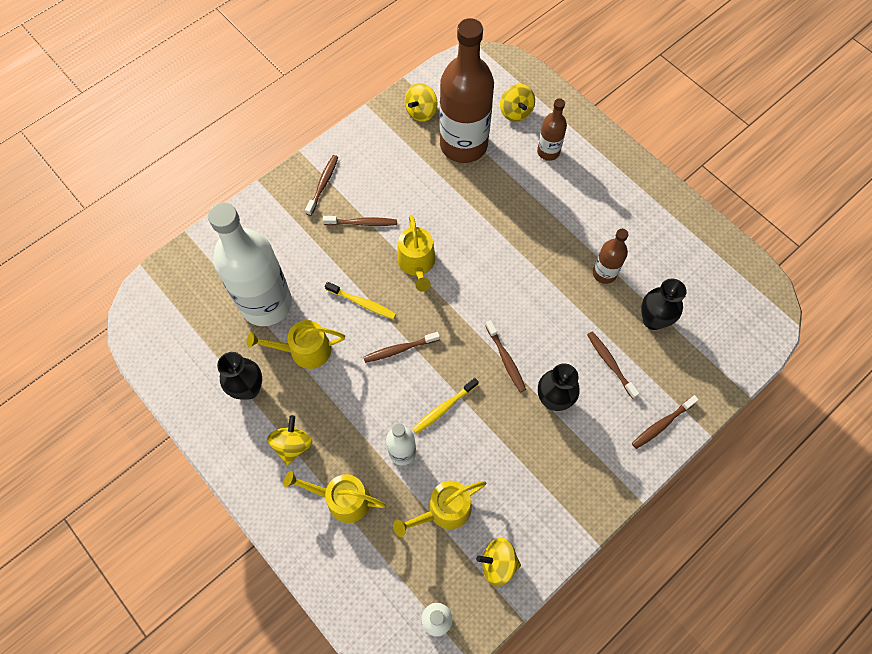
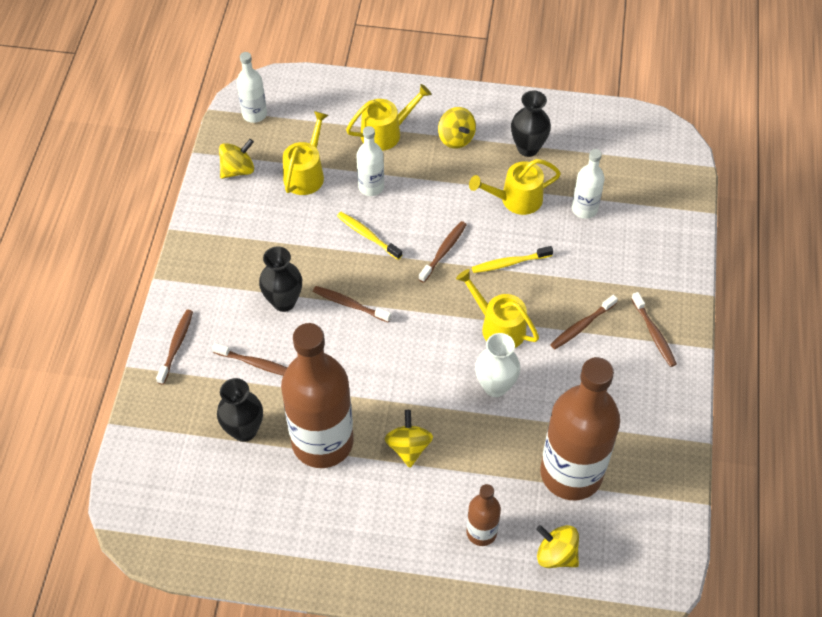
camera: 140 degrees right, 10 degrees down
(266, 303) = (584, 209): white bottle -> white bottle, size x0.48
(305, 350) = (516, 199): yellow watering can -> yellow watering can turned 150 degrees counterclockwise
(421, 112) = (648, 477): yellow spinning top -> yellow spinning top (408, 447)
(444, 408) = (367, 235): yellow toothbrush -> yellow toothbrush turned 60 degrees counterclockwise
(458, 226) = (495, 386): none -> white vase
(604, 273) = (322, 442): brown bottle -> brown bottle, size x2.10

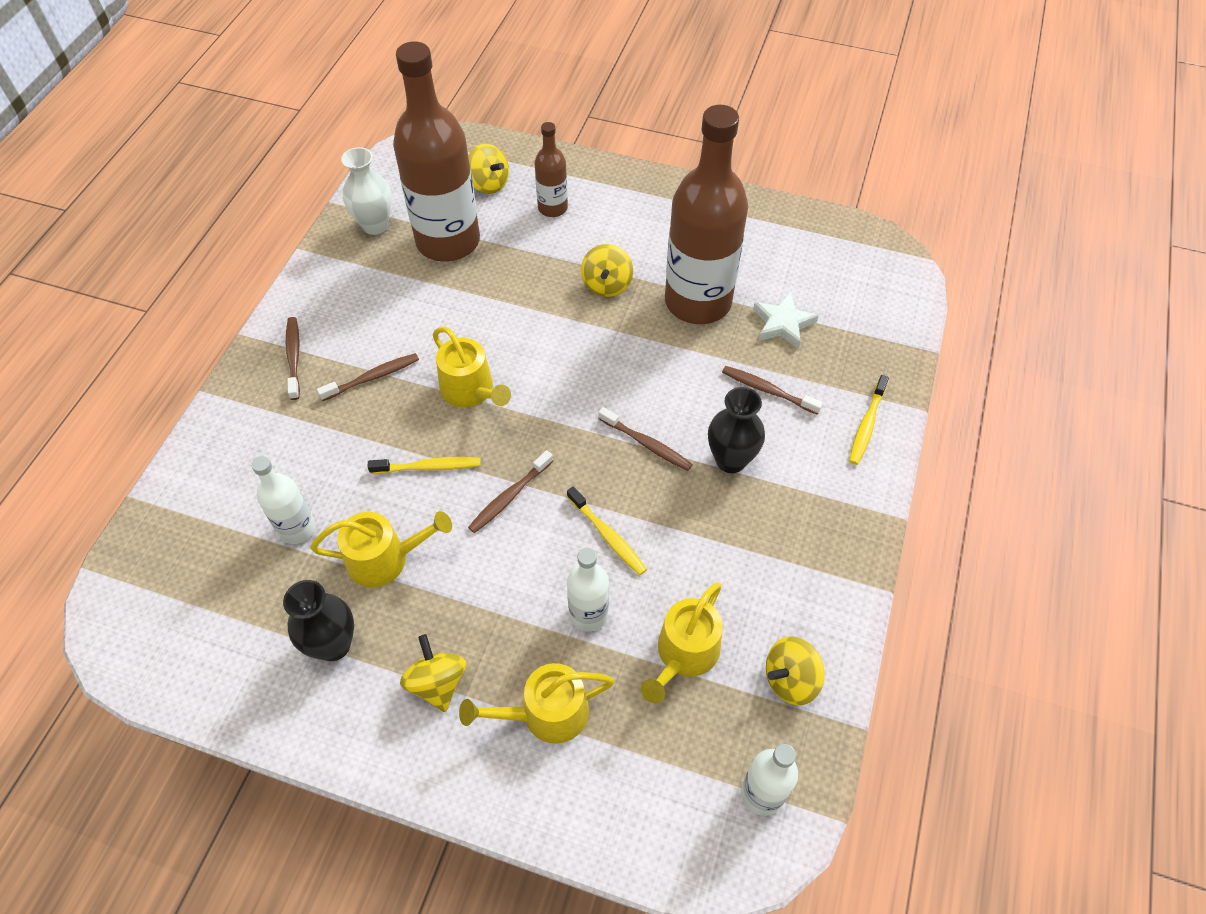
camera: 170 degrees left, 0 degrees up
(176, 346) = (866, 425): brown toothbrush -> yellow toothbrush
(244, 430) = (783, 324): black vase -> white star
(495, 386) = (496, 328): white vase -> white vase (375, 225)

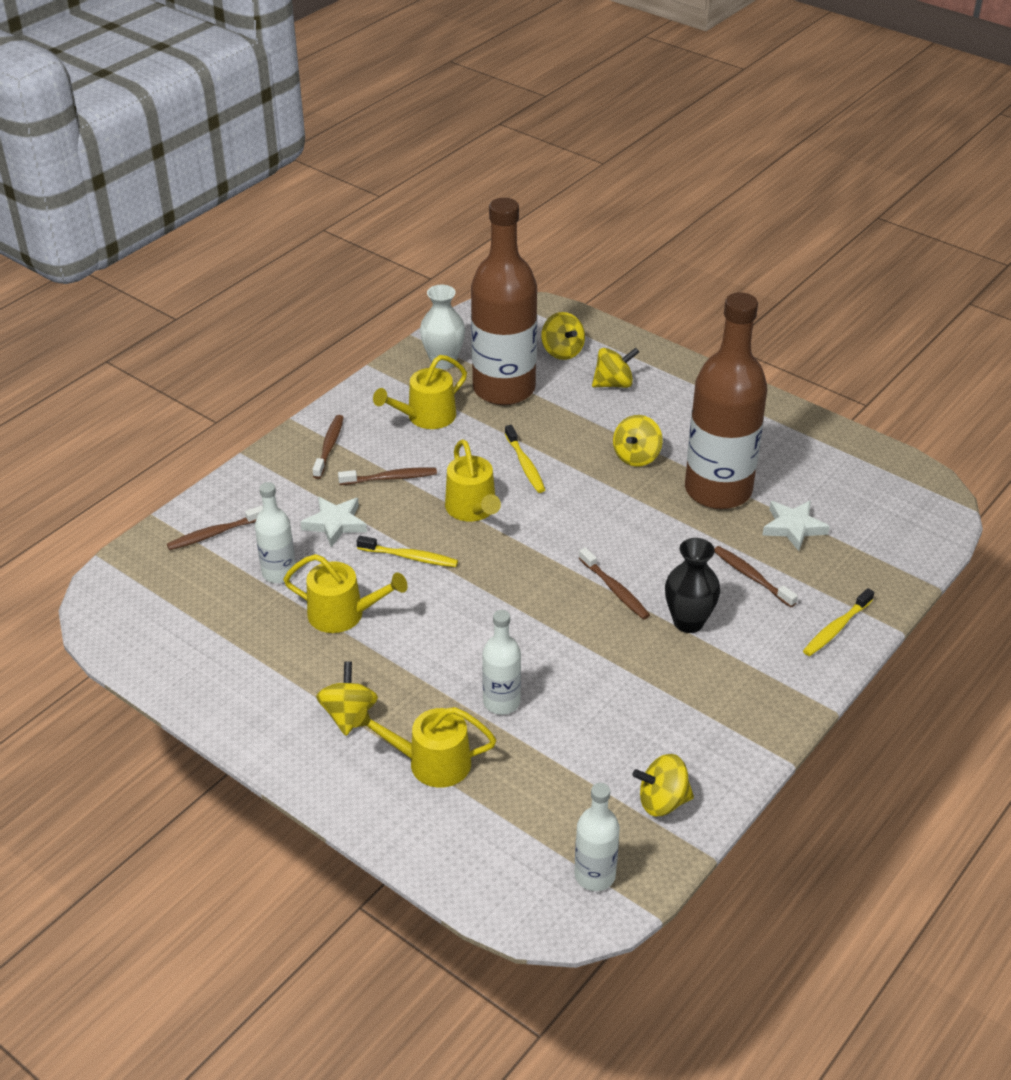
camera: 20 degrees right, 15 degrees down
(333, 645) = (274, 663): black vase -> none
(335, 449) = (335, 524): none -> white star
(509, 497) = (471, 597): brown toothbrush -> brown toothbrush (214, 534)
(552, 208) = (613, 384): brown bottle -> yellow spinning top
(607, 536) = (546, 649): yellow toothbrush -> yellow toothbrush (525, 465)
(684, 654) = (574, 755): yellow watering can -> yellow watering can (426, 417)

